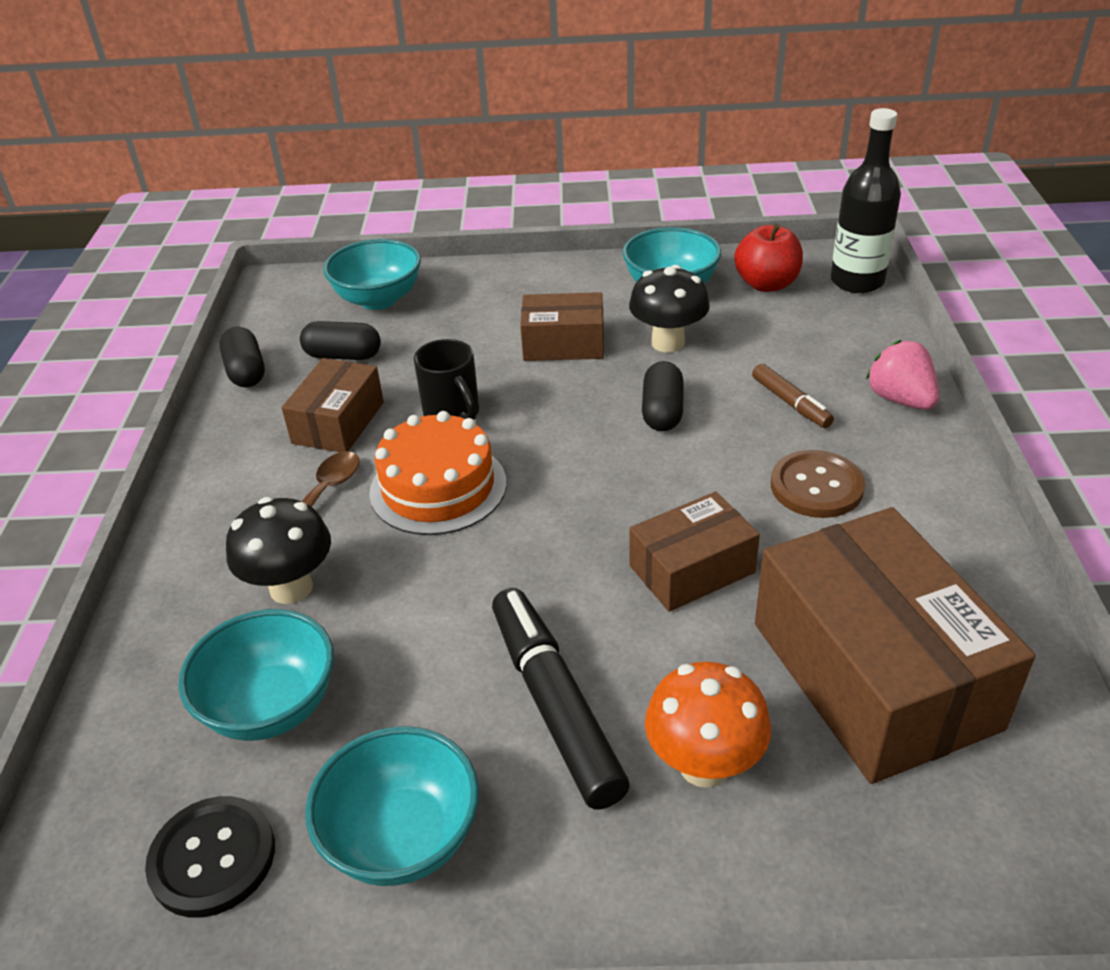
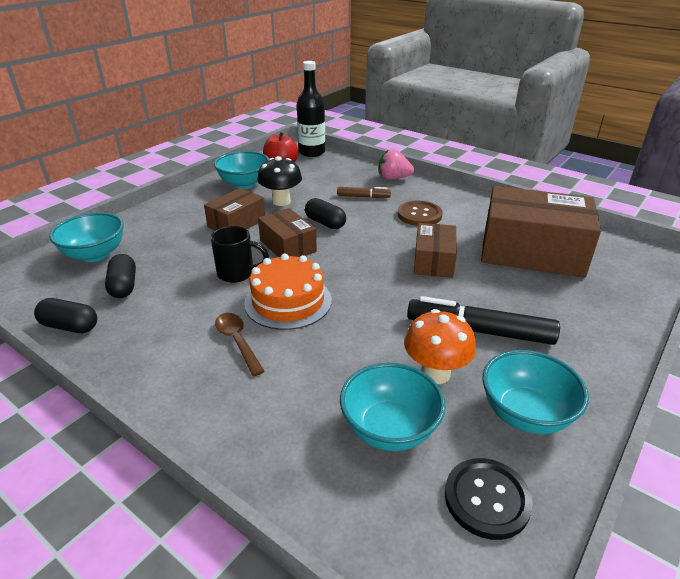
camera: 55 degrees left, 5 degrees down
(291, 588) = (300, 384): black mushroom -> none
(338, 422) = (182, 311): brown box -> brown box (288, 246)
(343, 356) = (124, 286): black capsule -> black capsule turned 60 degrees counterclockwise
(704, 765) = (547, 308): orange mushroom -> orange mushroom (435, 373)

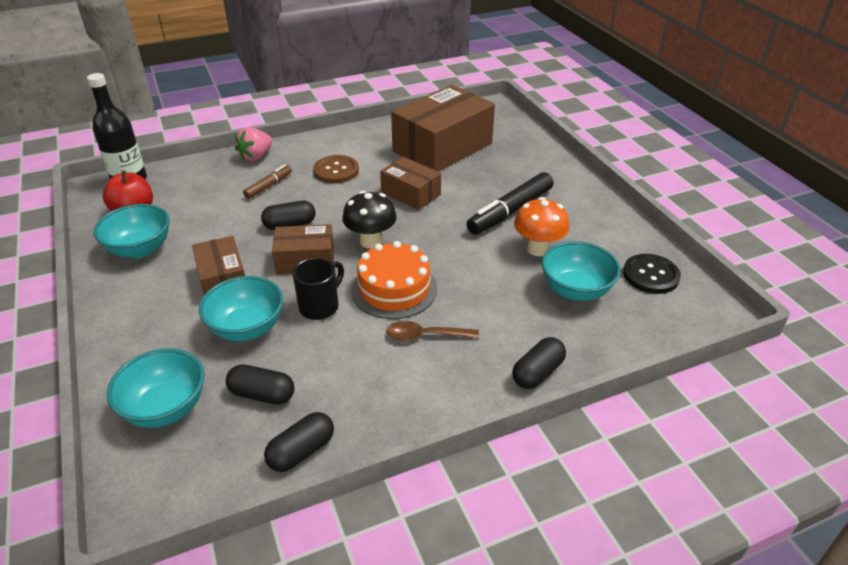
camera: 60 degrees left, 5 degrees up
(228, 439) = (537, 373): none -> black capsule
(281, 201) = (214, 237): black mushroom -> black mushroom (371, 241)
(525, 414) = (597, 230): turquoise bowl -> turquoise bowl (247, 328)

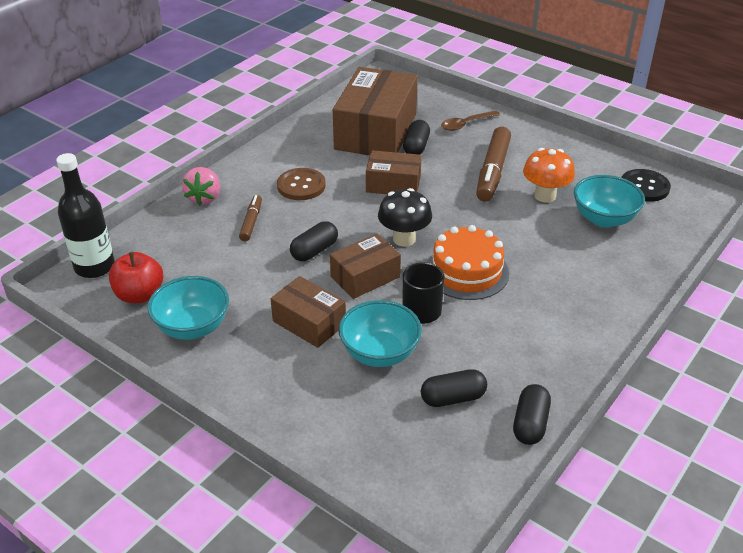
camera: 30 degrees left, 0 degrees up
(166, 408) = (385, 445): turquoise bowl -> none
(425, 335) = (530, 298): brown spoon -> brown spoon (466, 124)
(510, 211) = (492, 171): black marker -> brown marker
(537, 373) = (637, 292): black capsule -> black capsule (416, 147)

